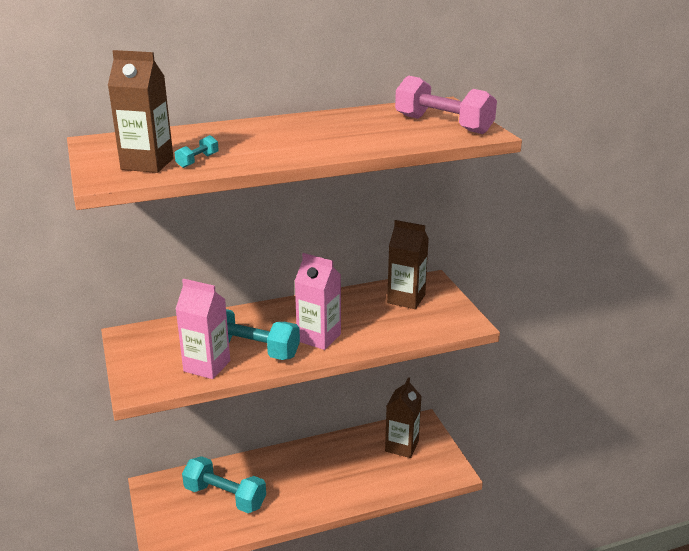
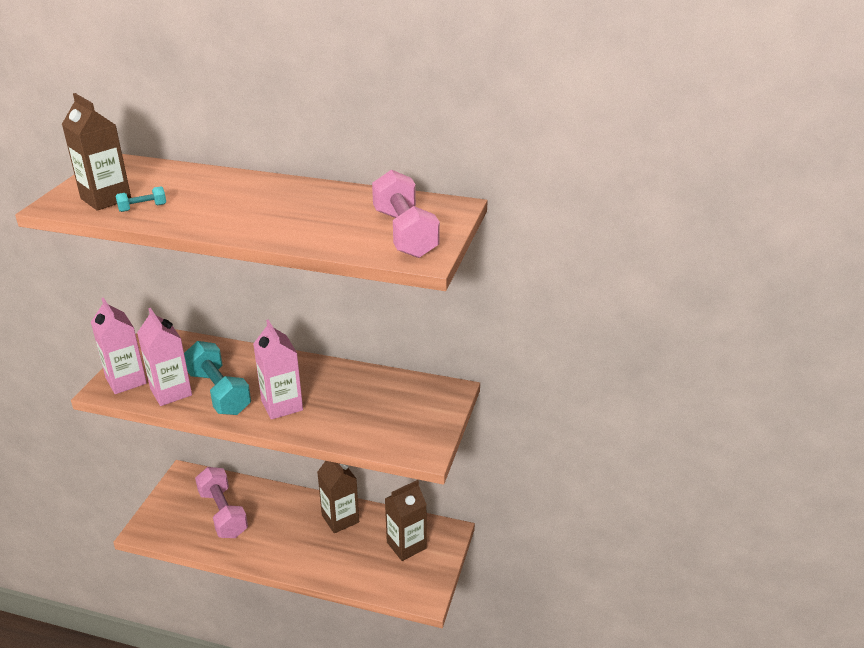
camera: 35 degrees right, 5 degrees up
(149, 375) = (126, 381): none -> pink carton
(225, 497) = (223, 513): turquoise dumbbell -> pink dumbbell
(406, 299) = (403, 400): brown carton -> brown carton (340, 519)

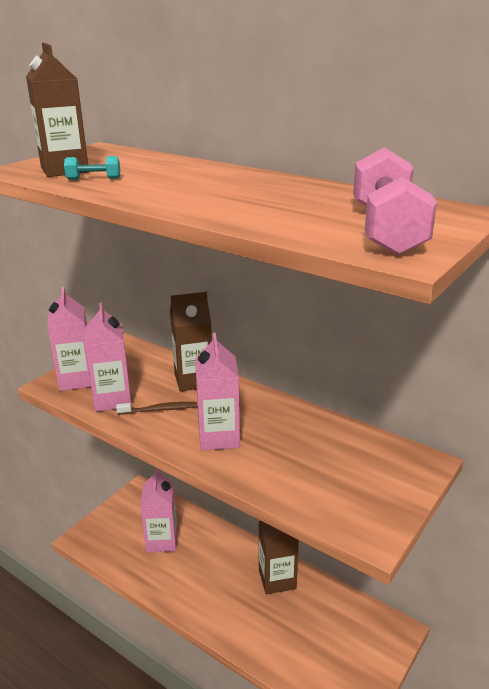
camera: 20 degrees right, 5 degrees down
(219, 392) = (159, 410): turquoise dumbbell -> brown toothbrush
(223, 513) = (162, 540): pink dumbbell -> pink carton
(406, 545) = (342, 633): brown carton -> brown carton (193, 380)

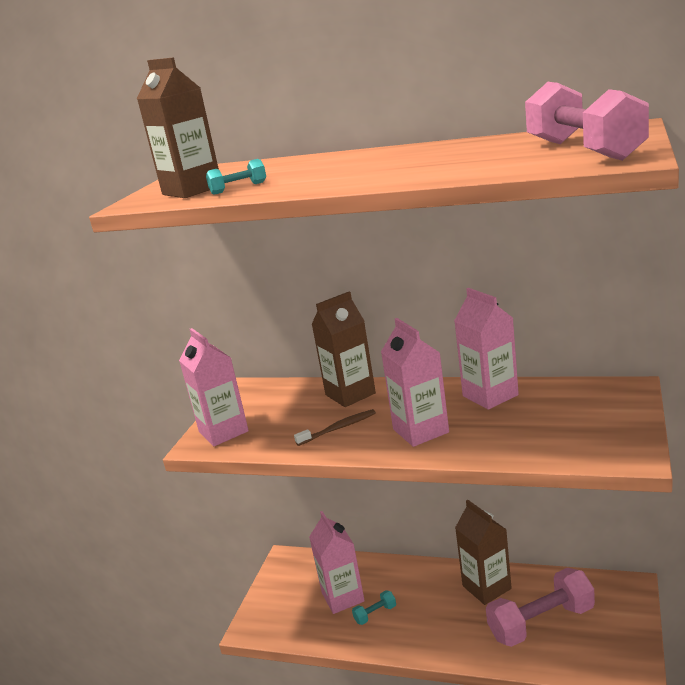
camera: 15 degrees left, 5 degrees down
(112, 399) = (280, 435): pink carton -> pink carton (490, 395)
(177, 566) = (375, 614): none -> turquoise dumbbell
(302, 630) = (541, 622): none -> pink dumbbell

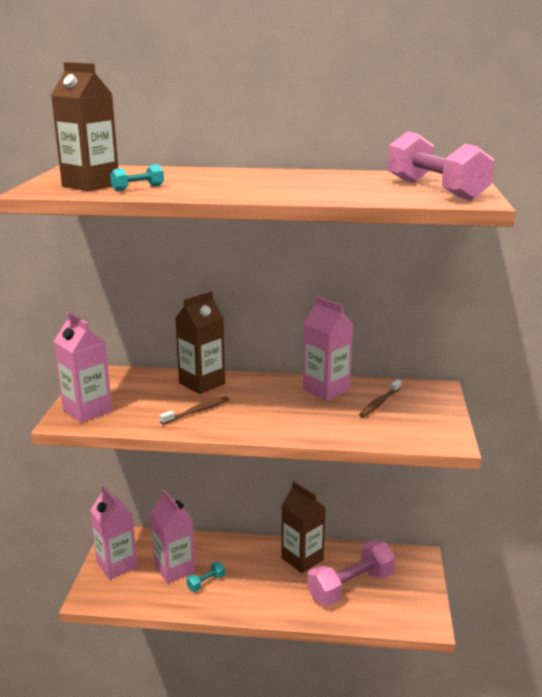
camera: 15 degrees left, 0 degrees up
(420, 431) = (271, 416): pink carton -> pink carton (117, 565)
(552, 409) = (380, 403): none -> brown toothbrush

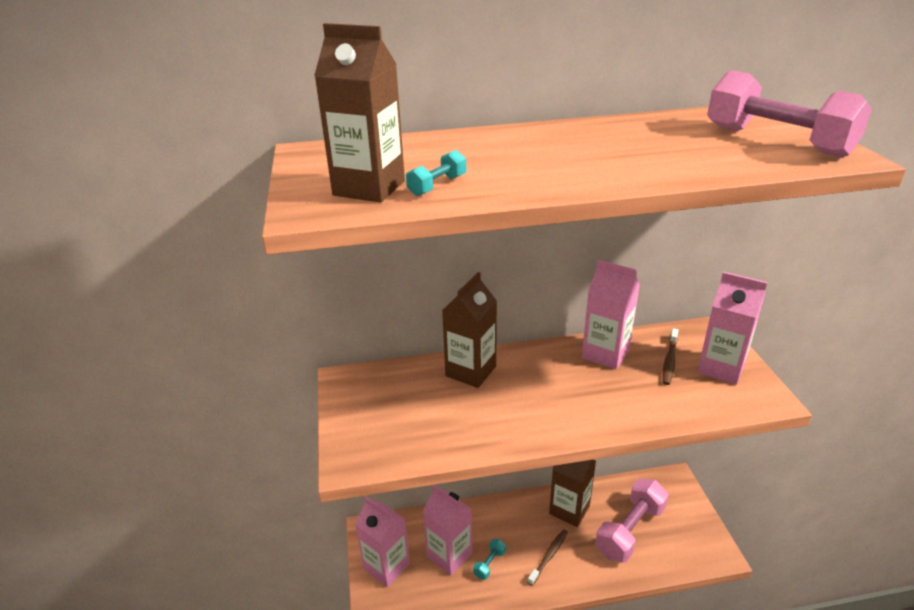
camera: 15 degrees left, 10 degrees up
(87, 410) = (366, 441): pink carton -> pink carton (721, 368)
(197, 411) = (491, 414): brown toothbrush -> brown toothbrush (549, 556)

